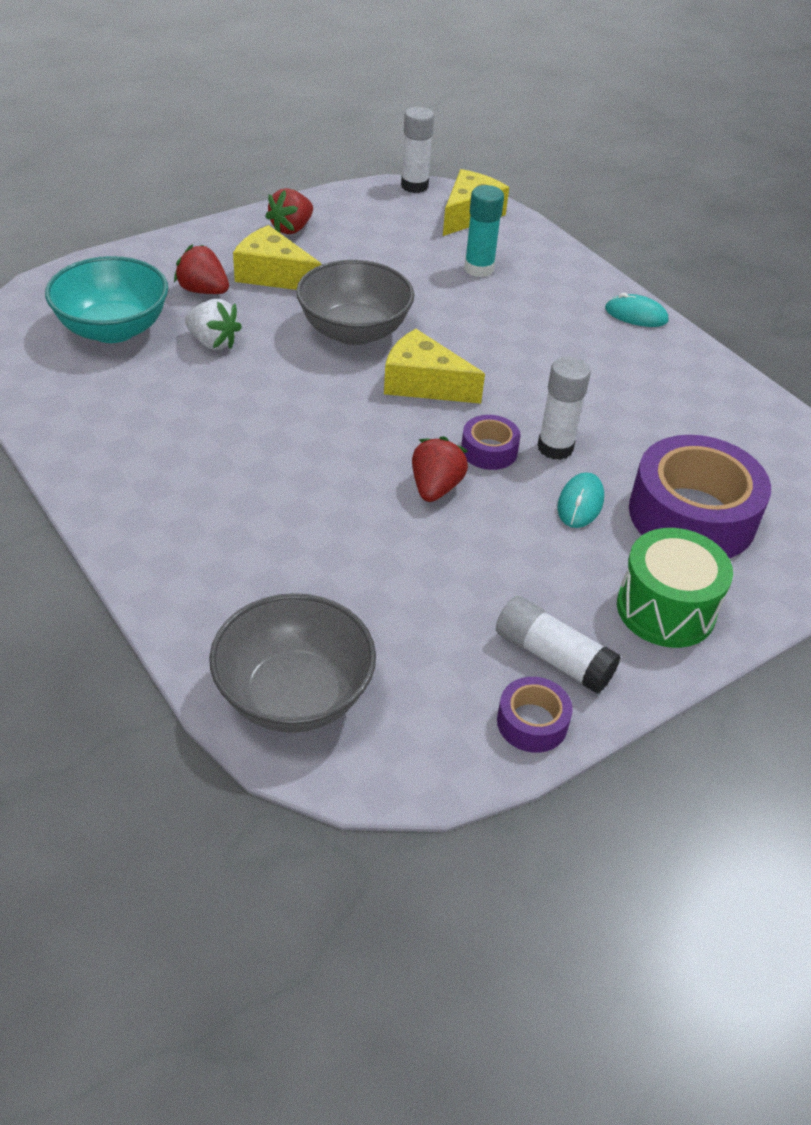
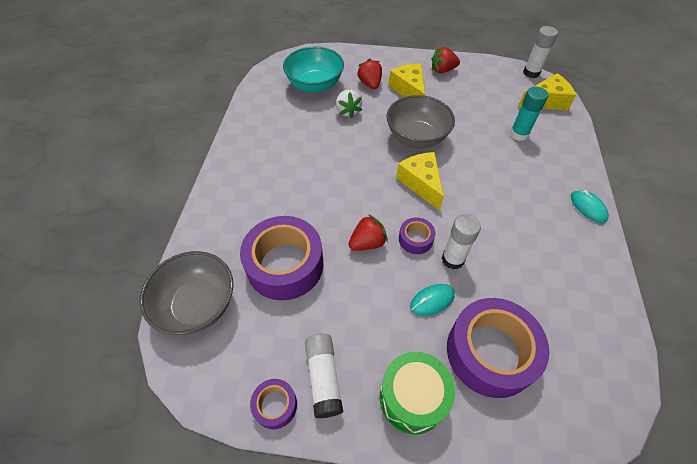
camera: 45 degrees right, 10 degrees up
(358, 575) = (285, 265): none -> purple tape

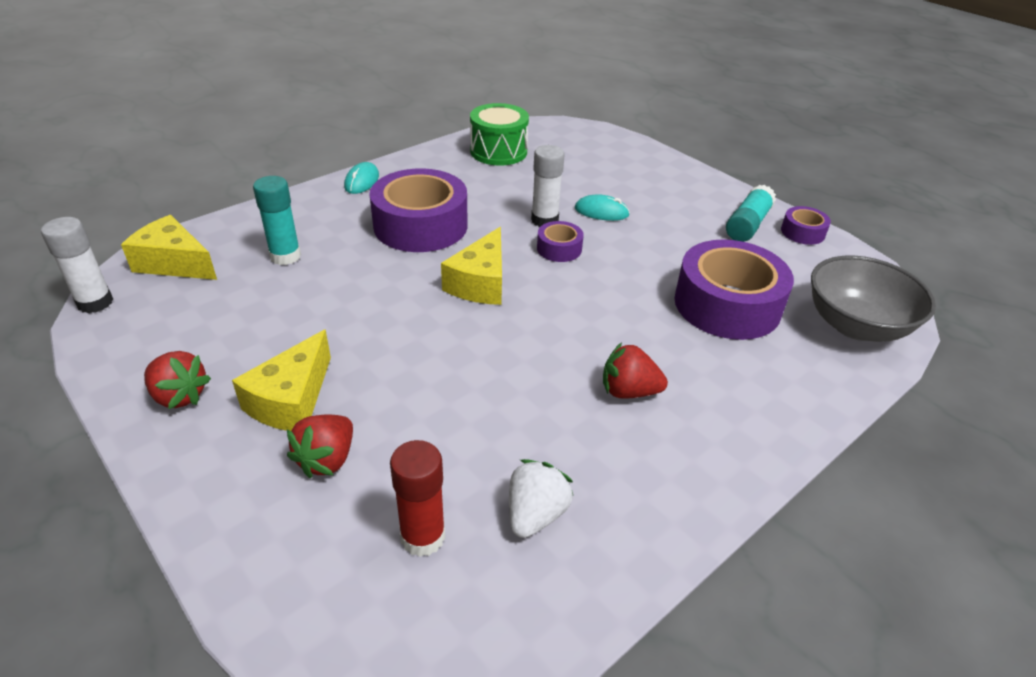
camera: 140 degrees left, 15 degrees down
(315, 85) = (423, 537): turquoise bowl -> red glue stick
(323, 377) = (747, 225): white glue stick -> turquoise glue stick
(348, 111) = (438, 433): white strawberry -> white strawberry (535, 514)
(367, 243) = (613, 272): red strawberry -> red strawberry (628, 391)
(412, 398) = (683, 186): green drum -> green drum (498, 151)
(416, 137) = (403, 328): grey bowl -> none
(490, 352) = (594, 173): purple tape -> purple tape (420, 225)

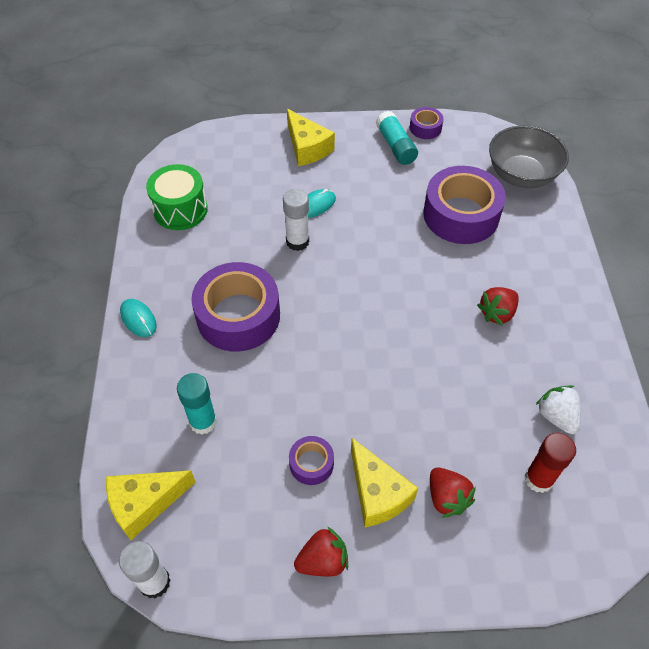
camera: 50 degrees left, 15 degrees up
(480, 283) = (338, 321): yellow cheese -> yellow cheese (307, 148)
(559, 249) = (337, 256): purple tape -> purple tape (311, 464)

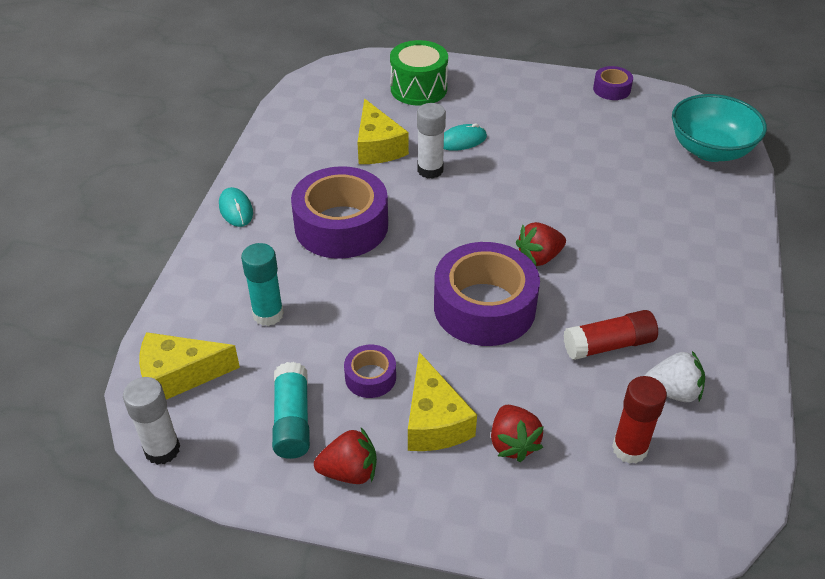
camera: 15 degrees right, 10 degrees down
(180, 209) = (316, 121): green drum -> green drum (418, 89)
(307, 148) = (472, 87): yellow cheese -> yellow cheese (378, 147)
(395, 146) = (571, 100): turquoise glue stick -> turquoise glue stick (292, 420)
(461, 215) = (624, 176): purple tape -> purple tape (484, 307)
(495, 384) = (608, 345): none -> red glue stick
(497, 313) = (635, 277): red strawberry -> red strawberry (539, 257)
(521, 175) = (710, 150): grey bowl -> turquoise bowl
(556, 416) = (673, 391): white strawberry -> white strawberry turned 105 degrees clockwise

